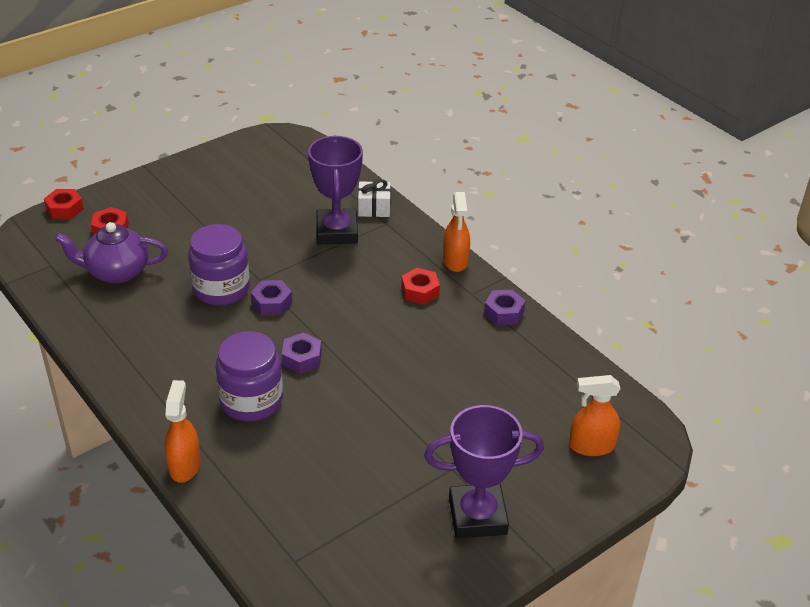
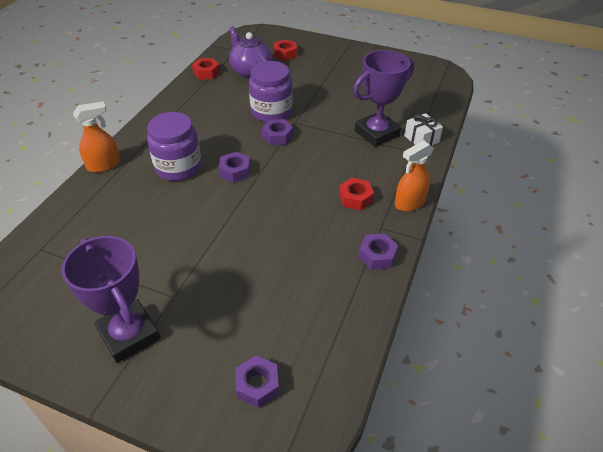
camera: 60 degrees right, 5 degrees up
(64, 209) = (286, 34): red nut -> red nut (206, 73)
(591, 446) = (257, 385): orange spray bottle -> purple nut

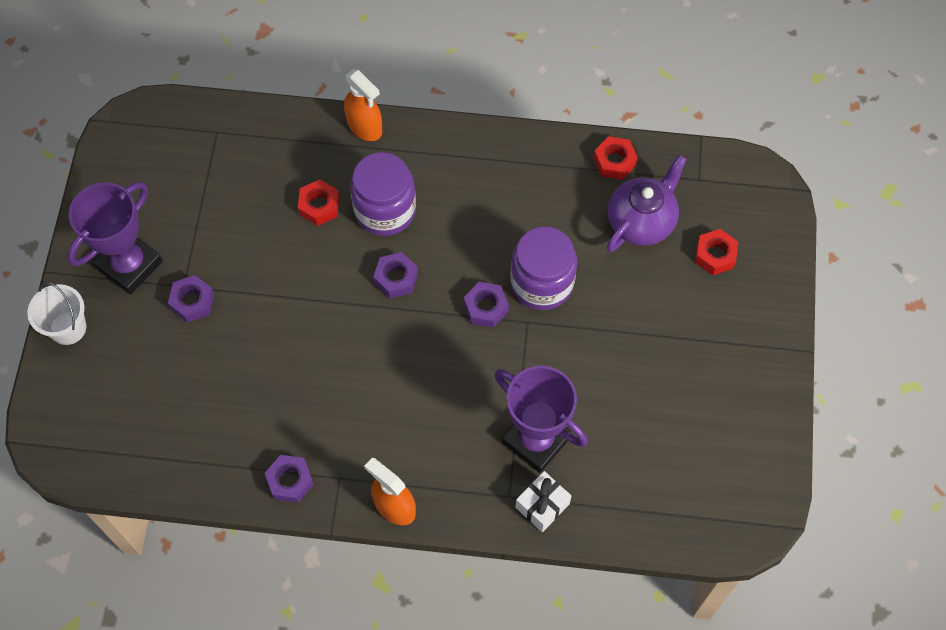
camera: 75 degrees right, 20 degrees up
(168, 400) = (68, 328): none -> white bucket
(257, 385) = (97, 399): purple nut -> purple nut (192, 302)
(355, 198) = (385, 437): red nut -> red nut (319, 206)

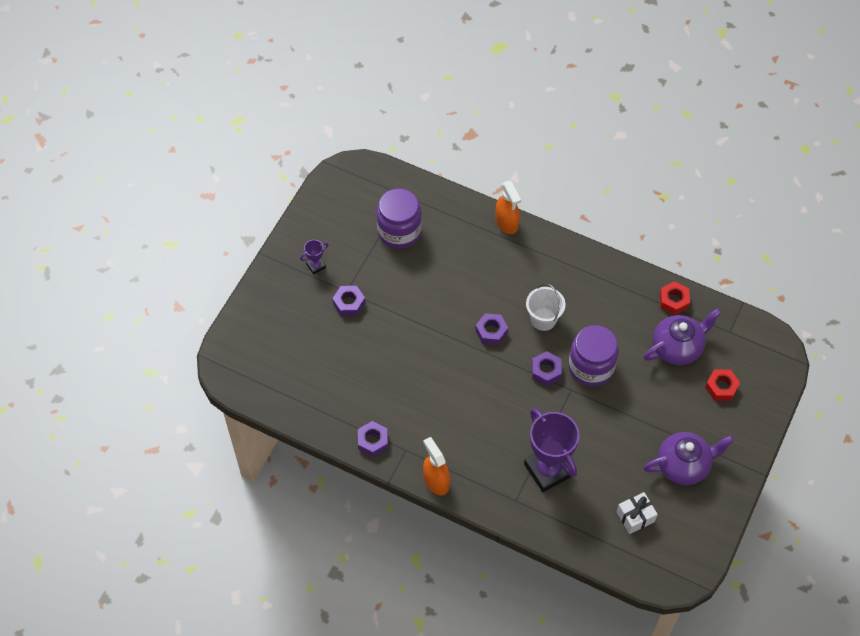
camera: 20 degrees right, 5 degrees down
(68, 328) = (262, 294): white bucket -> white bucket (543, 319)
(129, 265) = (316, 266): purple trophy -> purple trophy, size x0.43
(319, 206) = (456, 267): red nut -> none
(385, 210) = (500, 283): purple jar -> purple jar (399, 231)
(542, 505) = (536, 514): white gift -> white gift (635, 517)
(706, 374) = (683, 465): none -> purple teapot

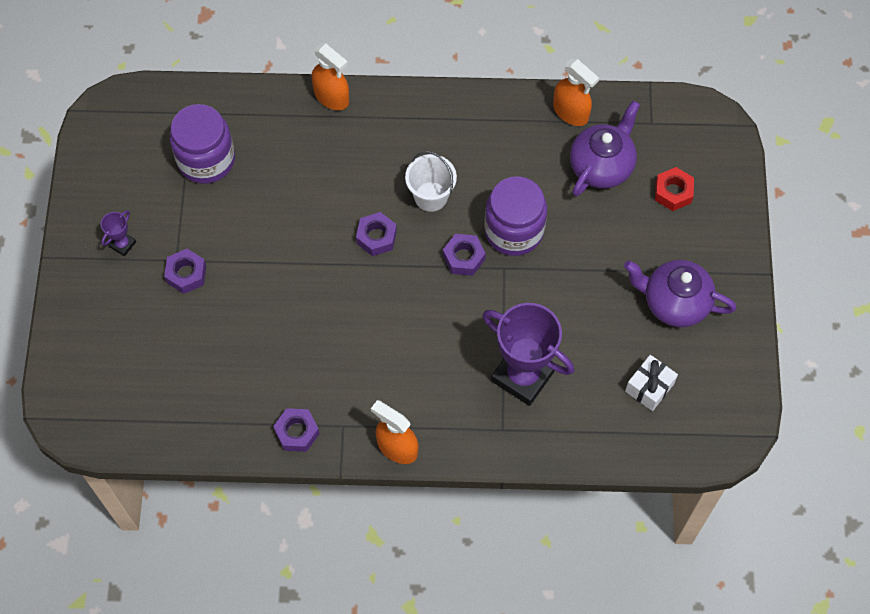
camera: 25 degrees left, 5 degrees up
(673, 301) = (571, 112): red nut -> orange spray bottle
(683, 465) = (674, 302): purple teapot -> purple teapot turned 120 degrees counterclockwise

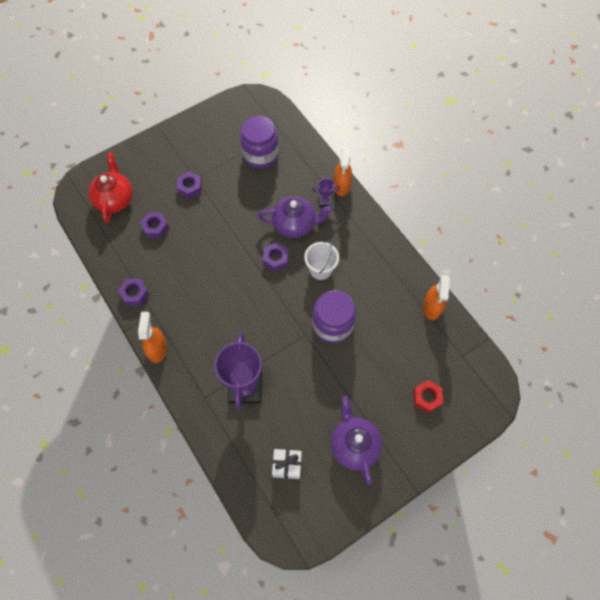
camera: 55 degrees right, 0 degrees up
(122, 244) = (187, 151): purple trophy -> purple trophy (325, 201)
(127, 379) = (115, 200): none -> red teapot
(464, 258) = (296, 310): purple nut -> purple nut (155, 227)
(601, 166) = (411, 346): purple teapot -> purple teapot (295, 225)

